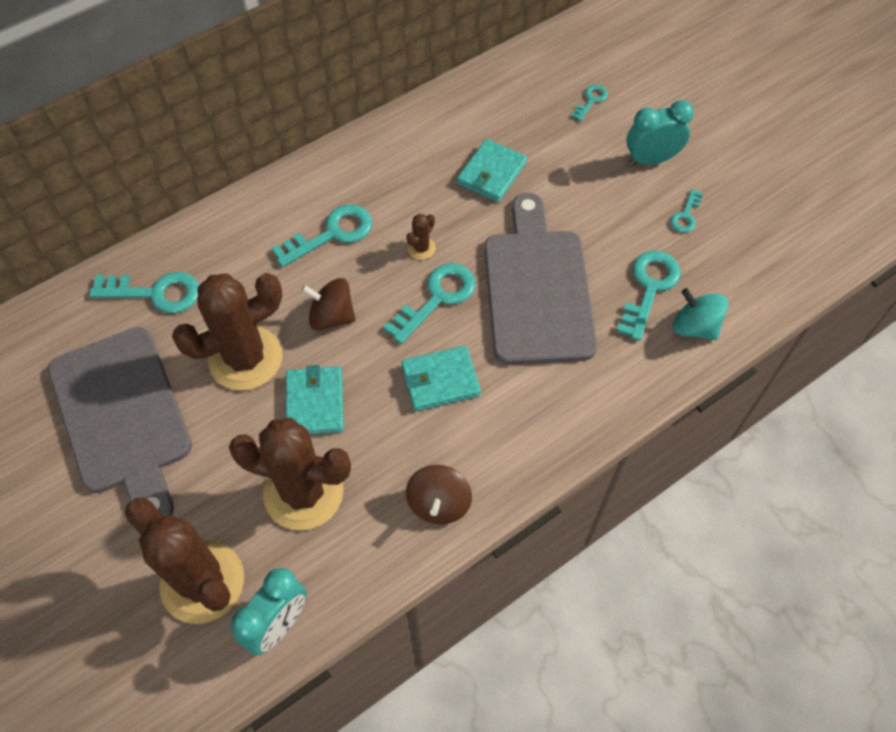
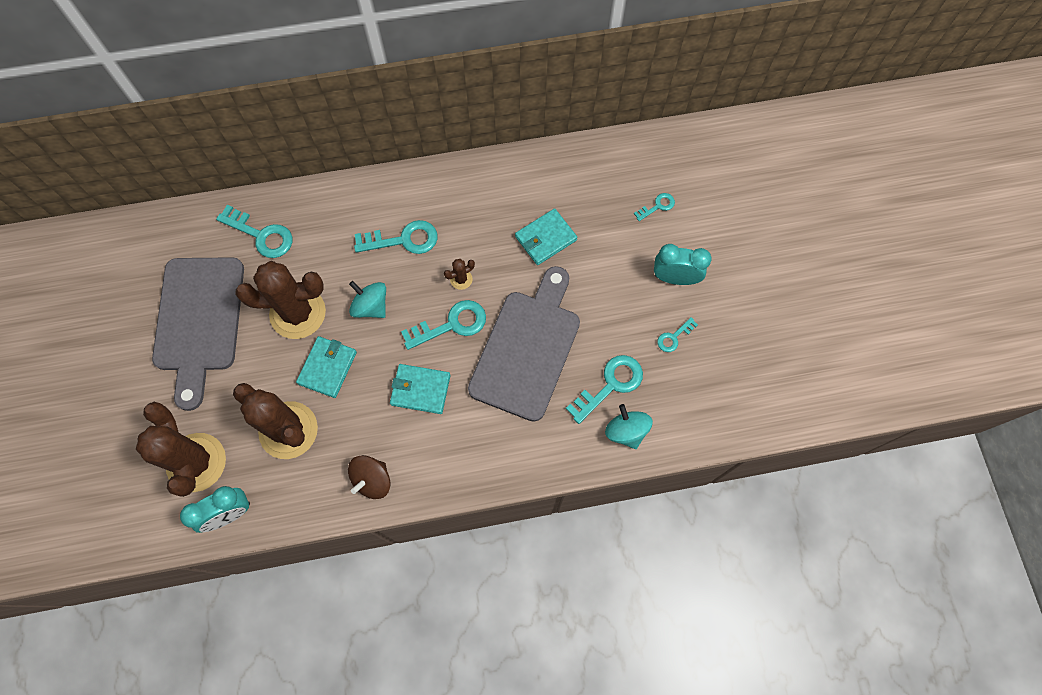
camera: 25 degrees right, 10 degrees up
(331, 316) = (371, 306): brown spinning top -> turquoise spinning top

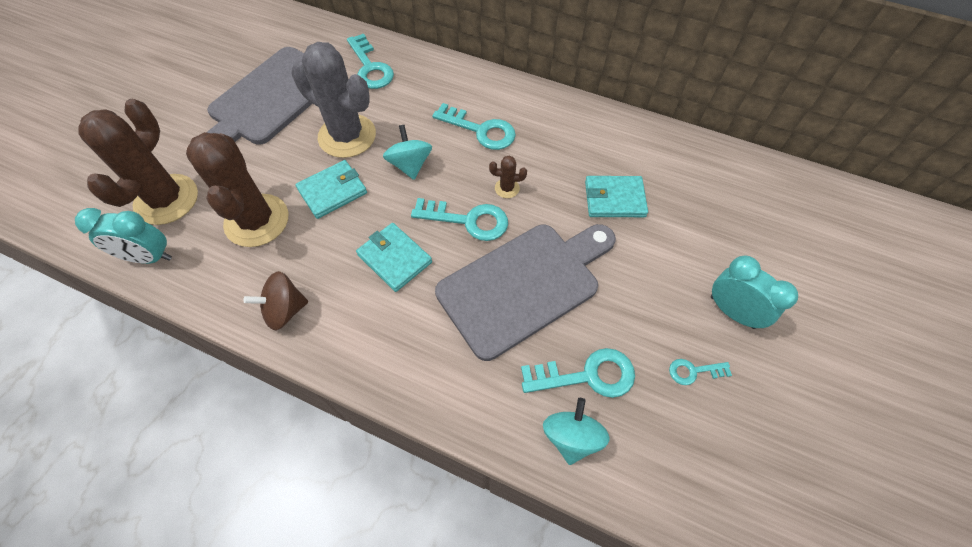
camera: 35 degrees right, 10 degrees down
(298, 313) = (347, 136): brown cactus -> grey cactus
(657, 206) = (754, 233): turquoise key -> none

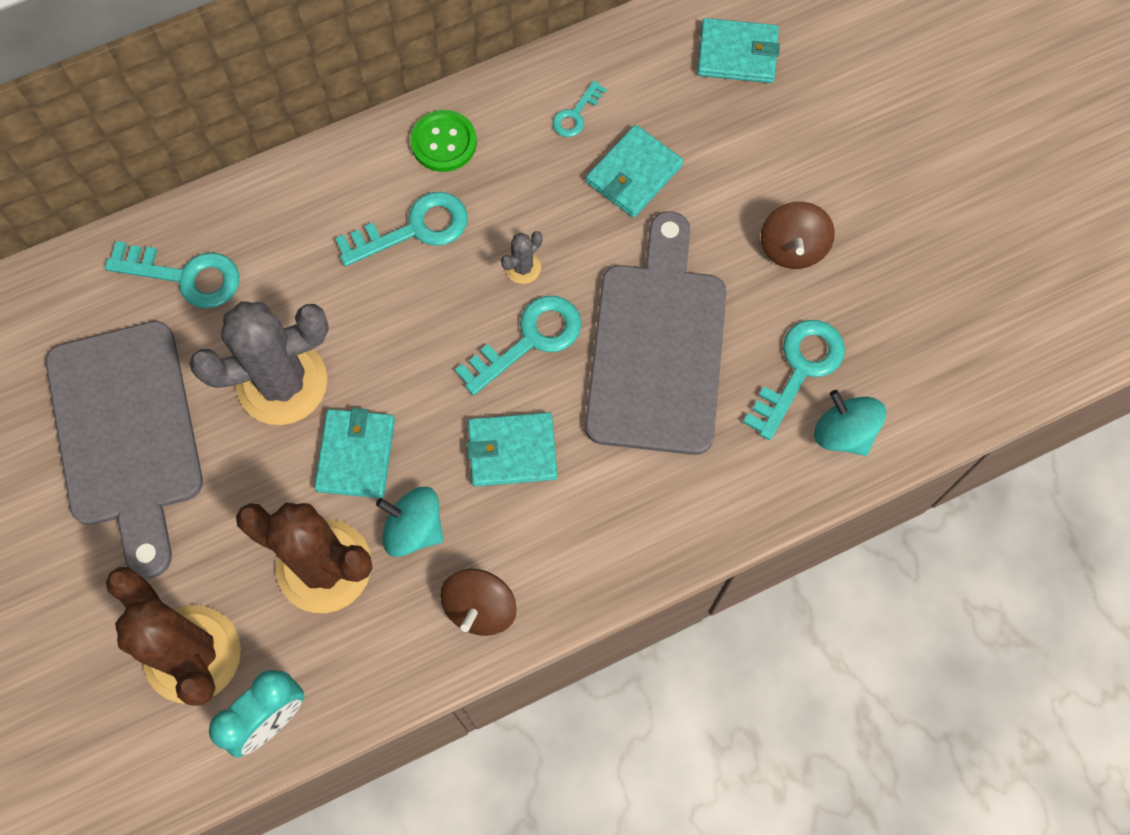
camera: 50 degrees left, 10 degrees up
(410, 165) = (395, 343): turquoise spinning top -> turquoise spinning top (414, 528)
(507, 188) = (523, 267): brown cactus -> grey cactus
(539, 110) = (444, 142): none -> green button
(660, 311) = (792, 247): none -> brown spinning top
(693, 371) = (872, 275): turquoise key -> turquoise key (576, 114)
(732, 311) = (847, 186): turquoise clock -> none
(740, 195) = (737, 54): none -> turquoise wallet

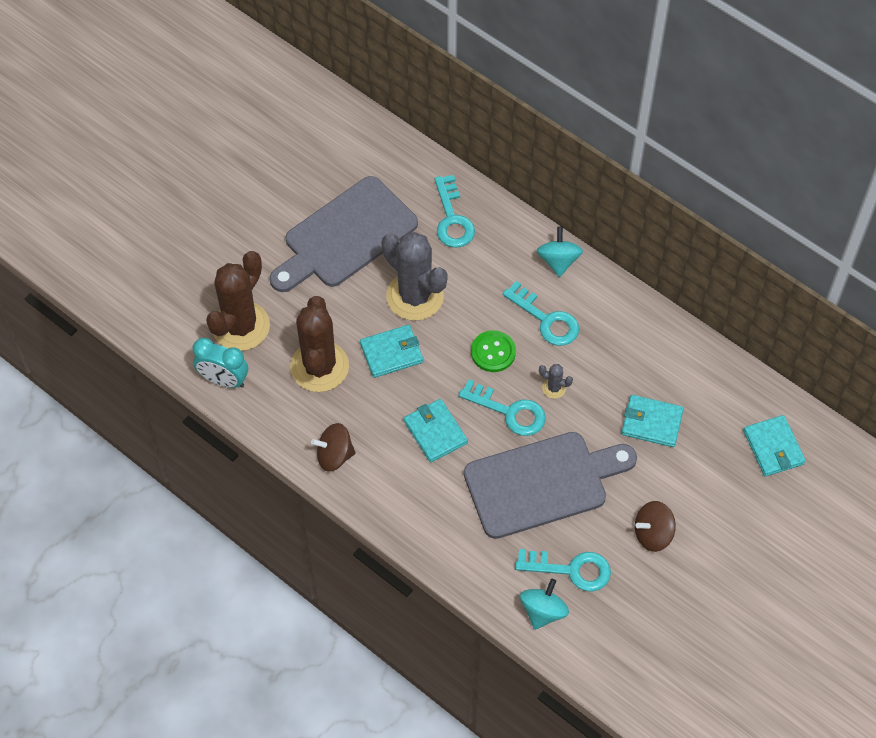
camera: 65 degrees right, 10 degrees down
(414, 528) = (363, 401): turquoise spinning top -> turquoise spinning top (558, 261)
(444, 142) = (612, 310): green button -> green button (493, 352)
(576, 114) = (673, 373): turquoise key -> none

